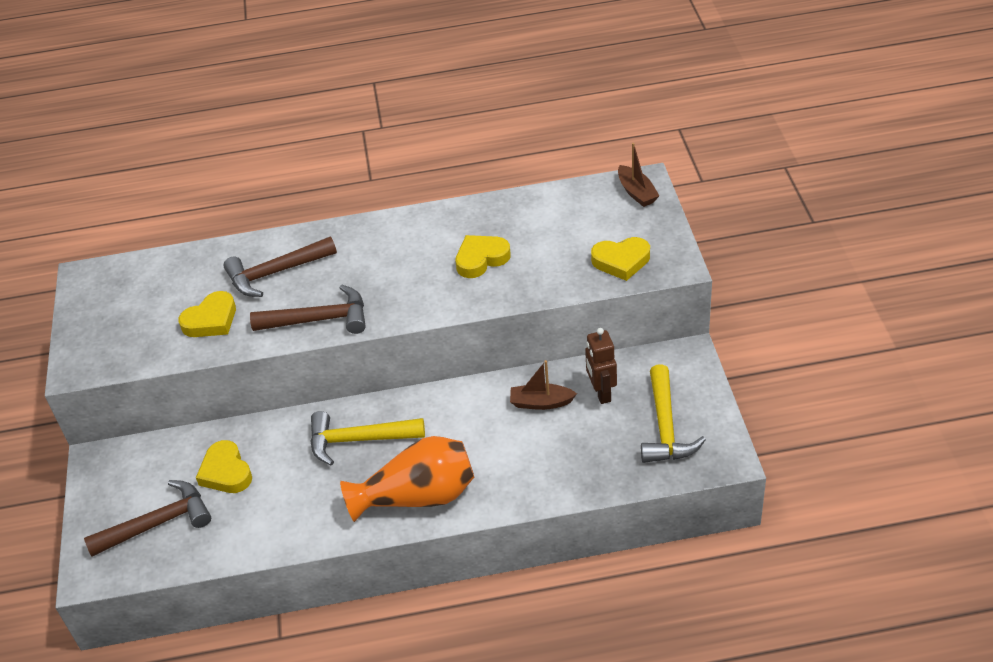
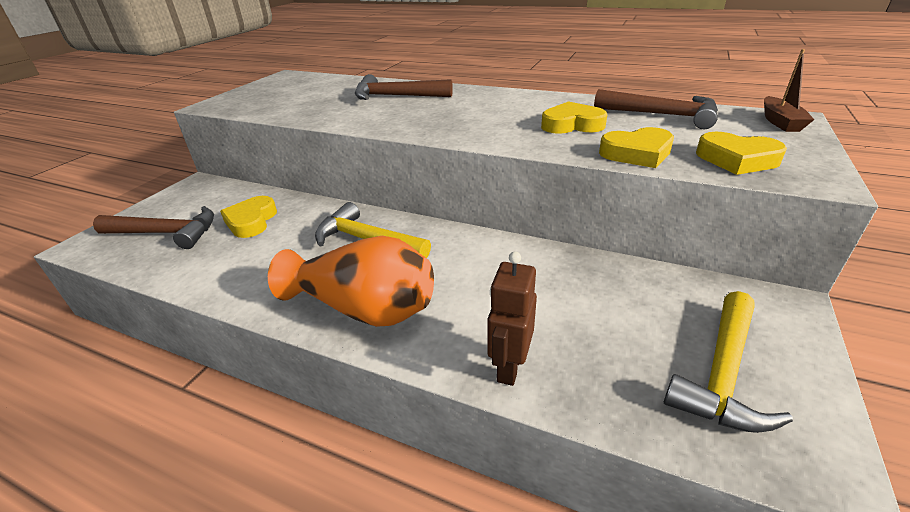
camera: 30 degrees right, 10 degrees down
(211, 320) = (321, 106): yellow heart -> yellow heart (637, 153)
(319, 319) = (392, 123): brown hammer -> brown hammer (662, 115)
(541, 403) = (565, 280): brown boat -> none
(601, 393) = (645, 298): brown robot -> brown robot (509, 367)

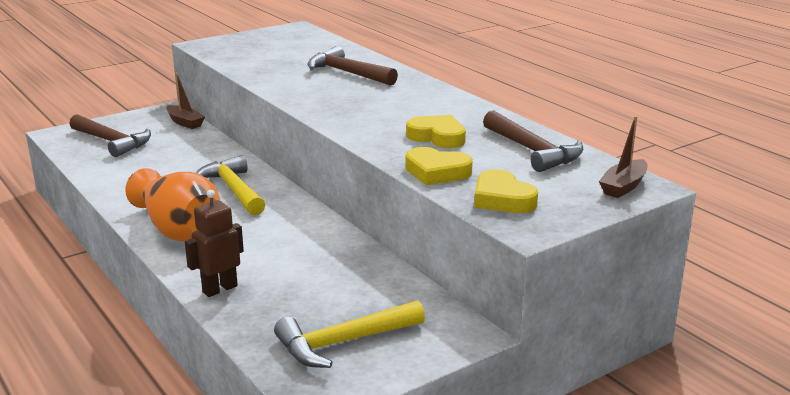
camera: 30 degrees right, 10 degrees down
(231, 189) = (185, 122): none -> brown boat
(251, 221) = (173, 151): yellow heart -> none

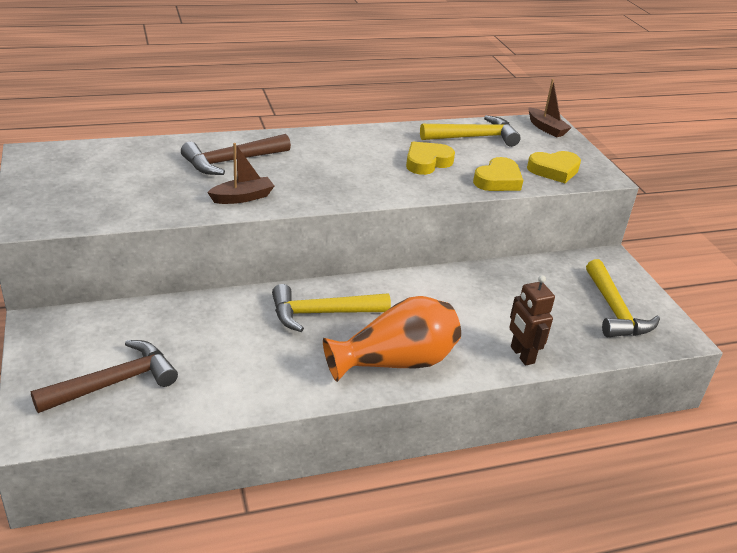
camera: 75 degrees left, 10 degrees up
(185, 122) = (99, 315): brown boat -> brown boat (242, 197)
(533, 151) = (474, 137): brown hammer -> yellow hammer

